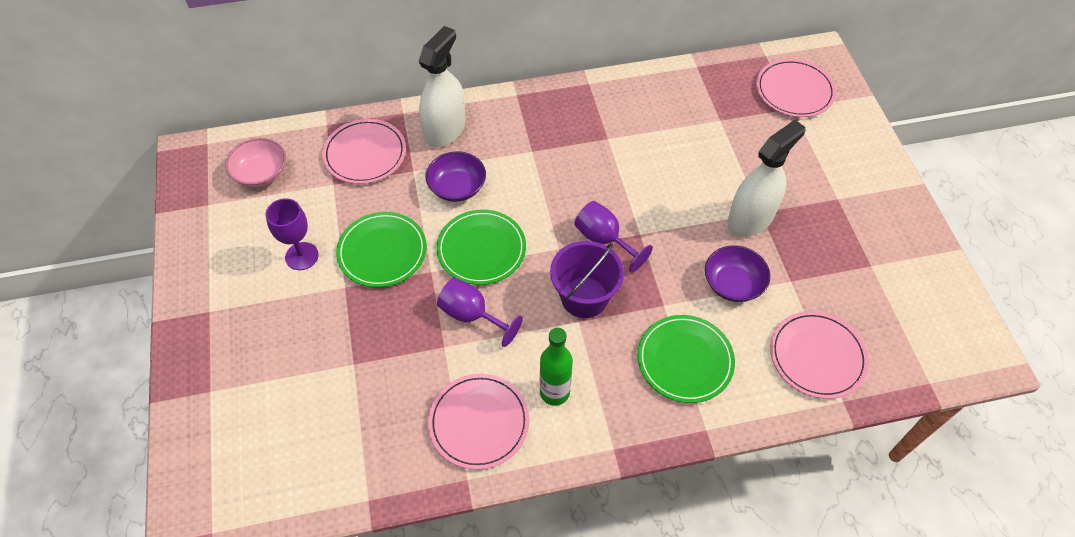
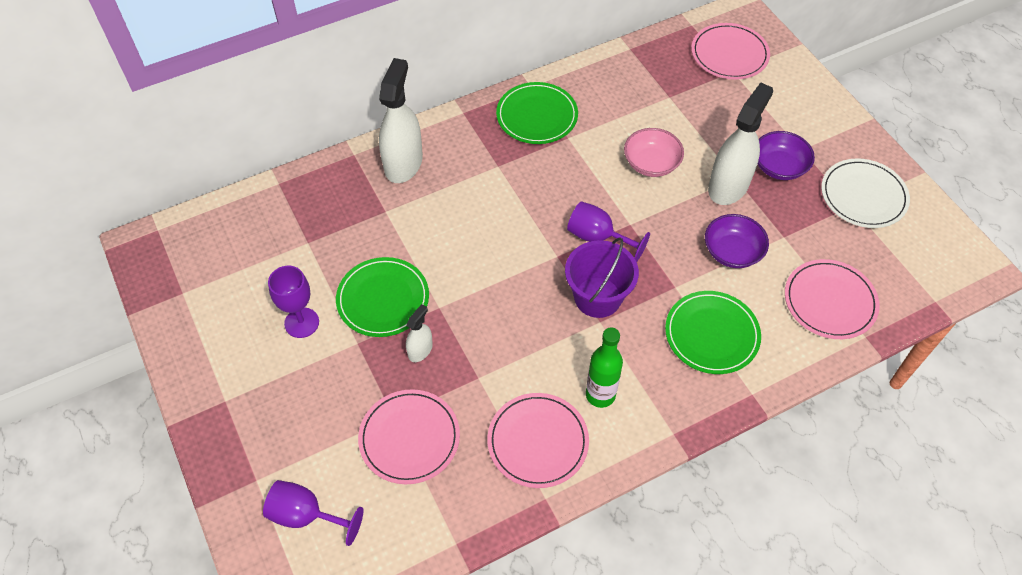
camera: 15 degrees left, 0 degrees up
(261, 173) = (227, 248): pink bowl -> pink bowl (651, 163)
(365, 154) = (330, 205): pink plate -> pink plate (409, 438)
(399, 307) = (420, 350): none -> white spray bottle
(457, 187) = (436, 218): purple bowl -> purple bowl (779, 166)
(472, 315) = (495, 340): purple goblet -> purple goblet (306, 515)
(481, 249) = (481, 274): green plate -> green plate (537, 116)
(887, 258) = (863, 196): none -> white plate

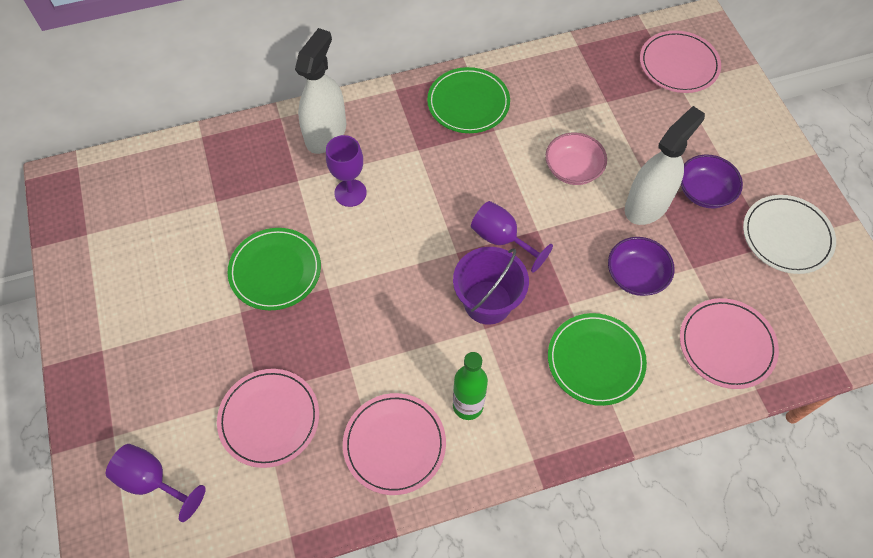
camera: 10 degrees right, 5 degrees up
(301, 323) = (192, 282): purple goblet -> purple goblet (350, 193)
(420, 350) = (300, 329): white spray bottle -> none

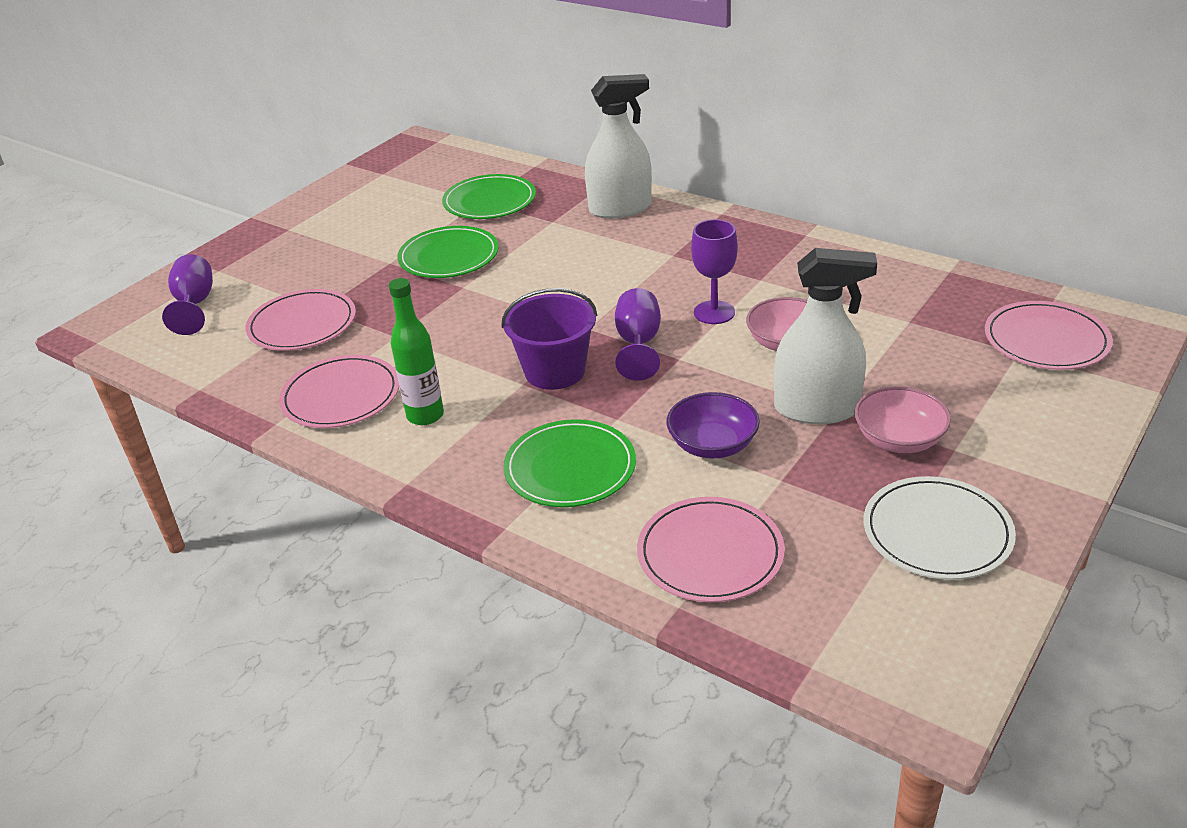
camera: 55 degrees right, 25 degrees down
(350, 193) = (575, 248): purple goblet -> purple goblet (714, 312)
(468, 103) = (768, 252): green plate -> green plate (489, 201)
(704, 192) = (899, 439): purple bowl -> pink bowl

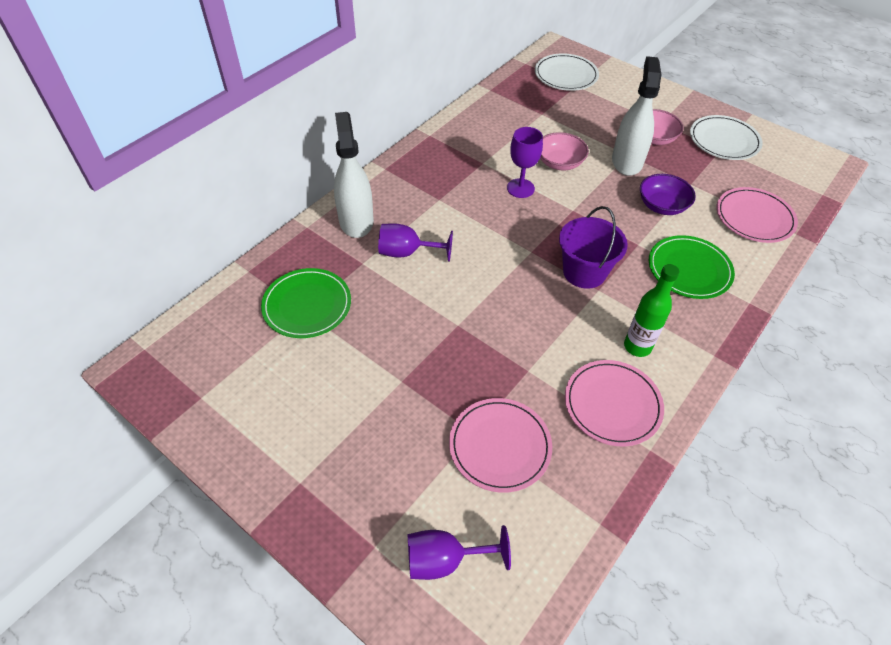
camera: 90 degrees left, 15 degrees up
(449, 256) = (403, 335): green plate -> none
(638, 344) = (554, 227): purple goblet -> purple goblet (407, 252)
(1046, 340) = (566, 75): pink plate -> white plate

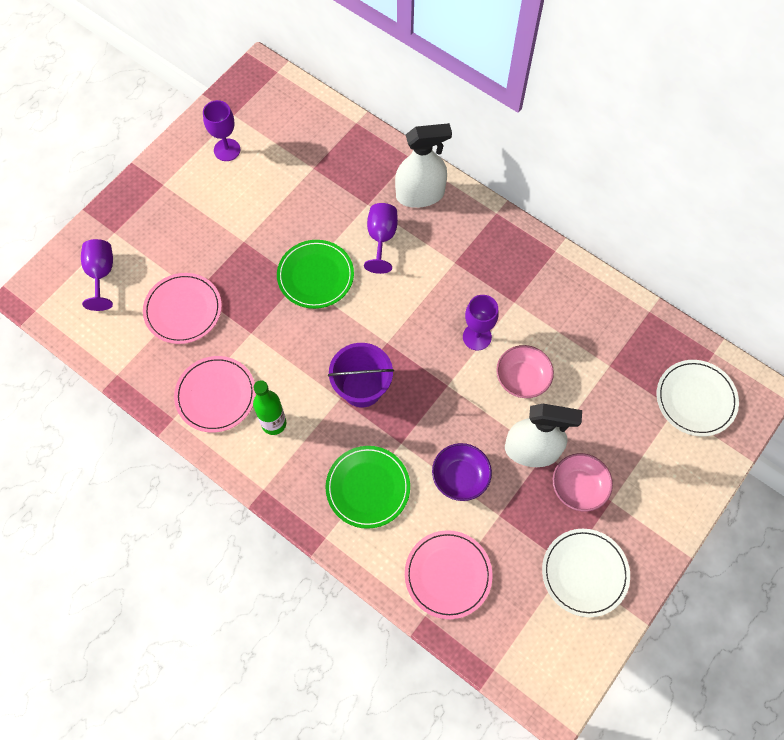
camera: 90 degrees right, 15 degrees up
(257, 403) = (227, 150): none -> purple goblet
(307, 305) = (319, 169): green plate -> green plate (315, 276)

